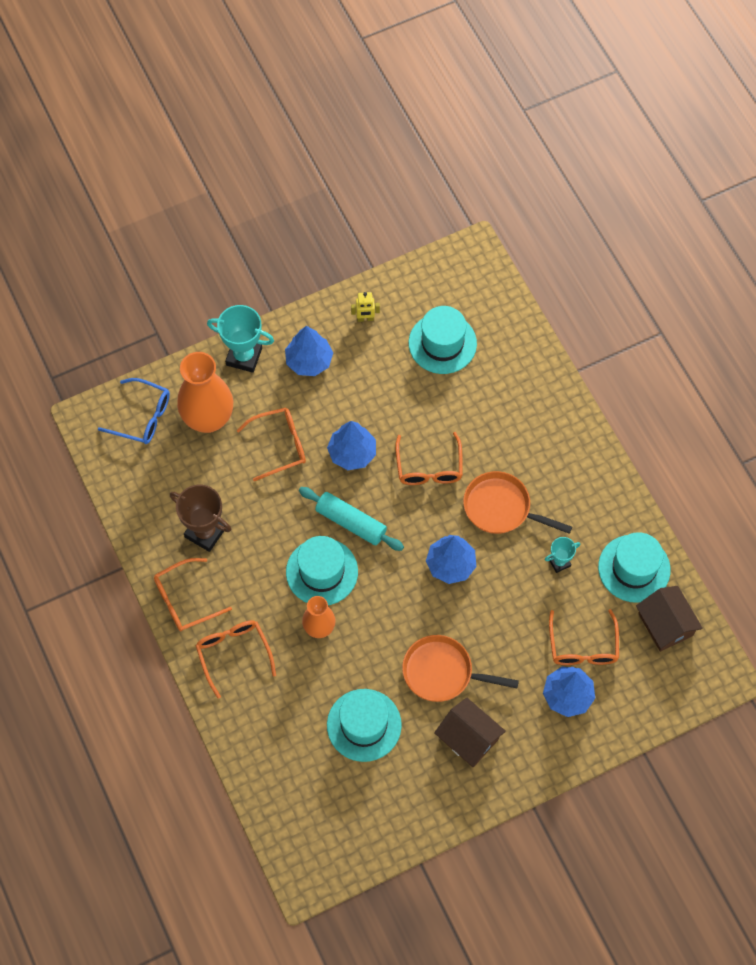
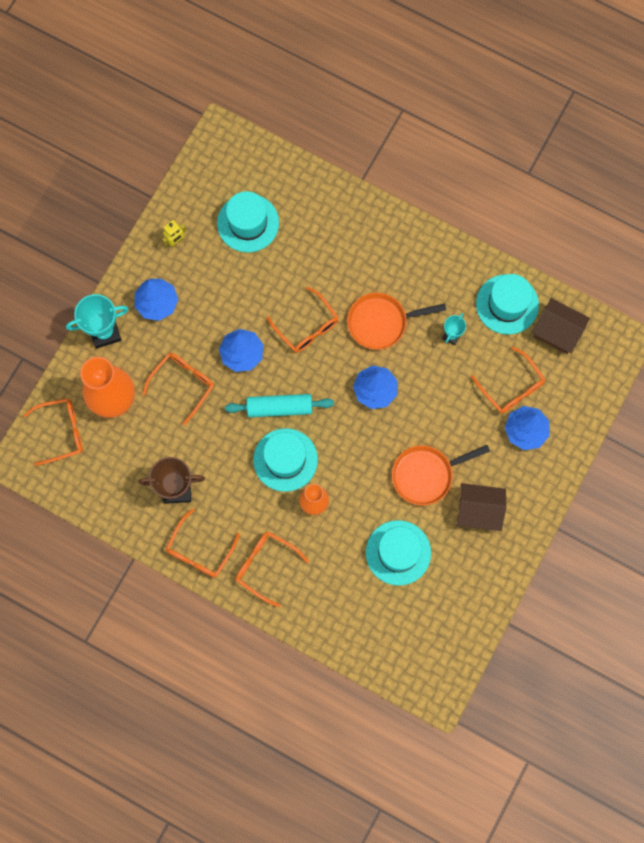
camera: 35 degrees left, 10 degrees up
(142, 417) = (61, 432): blue glasses -> orange glasses

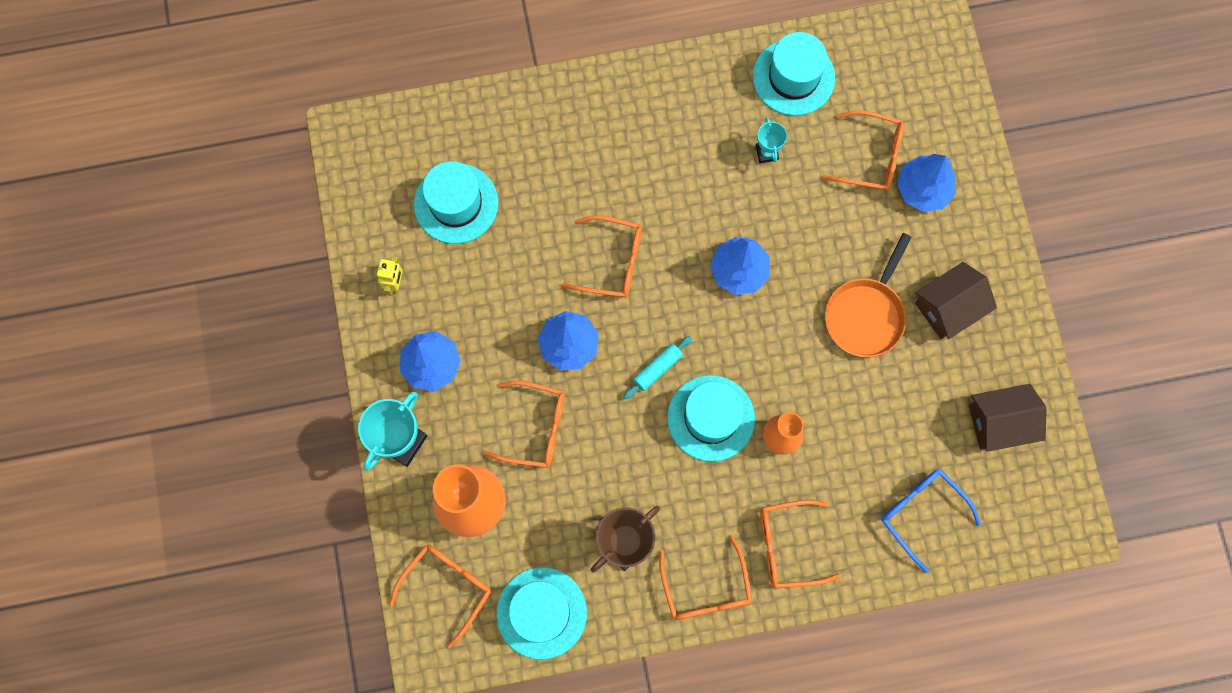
camera: 40 degrees left, 0 degrees up
(183, 384) = (535, 427): orange glasses -> orange glasses turned 105 degrees clockwise
(279, 407) = (657, 369): turquoise rolling pin -> turquoise rolling pin, size x0.62
(357, 612) = (921, 513): none -> blue glasses
(381, 322) = (684, 196): orange pan -> none
(398, 552) = (908, 417): turquoise hat -> turquoise hat (541, 613)
(557, 331) = (866, 65): brown house -> brown house (999, 422)

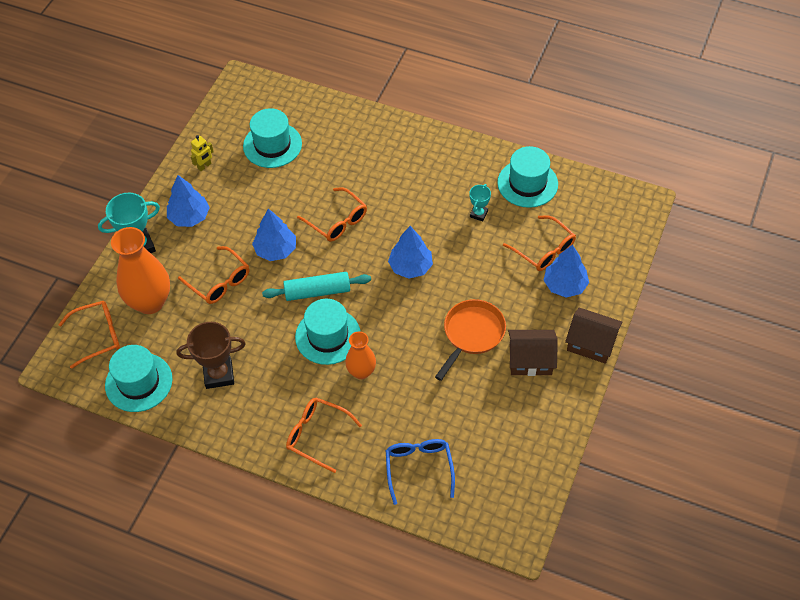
camera: 35 degrees right, 20 degrees down
(657, 369) = (317, 291): turquoise rolling pin -> turquoise rolling pin, size x1.62
(706, 588) = (247, 428): orange glasses -> none
(865, 315) = (472, 334): orange pan -> orange pan turned 150 degrees clockwise
(999, 422) = (514, 445): brown house -> brown house (591, 343)

